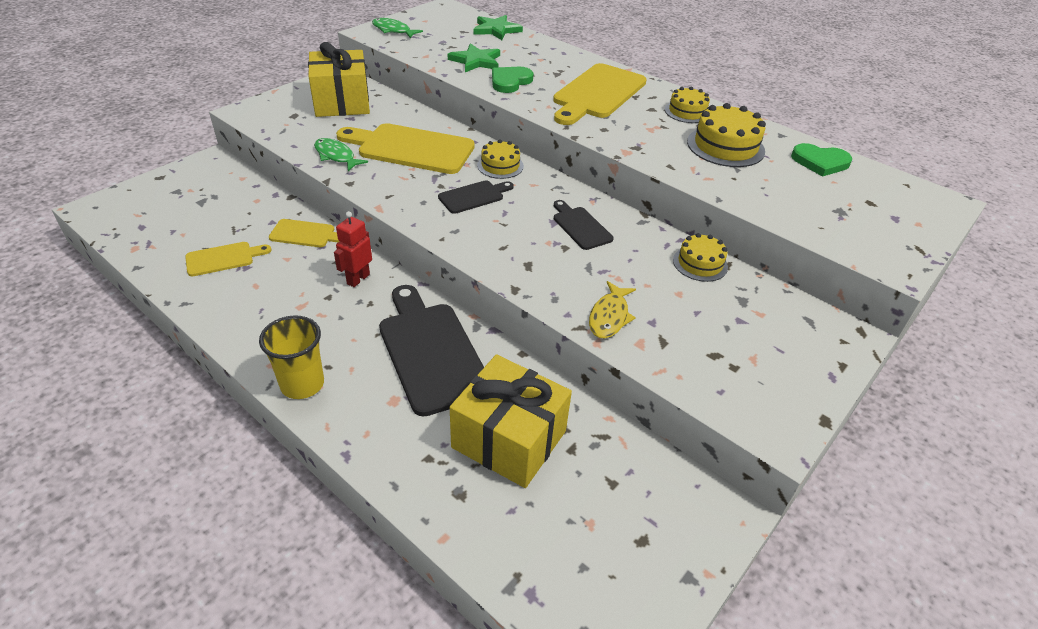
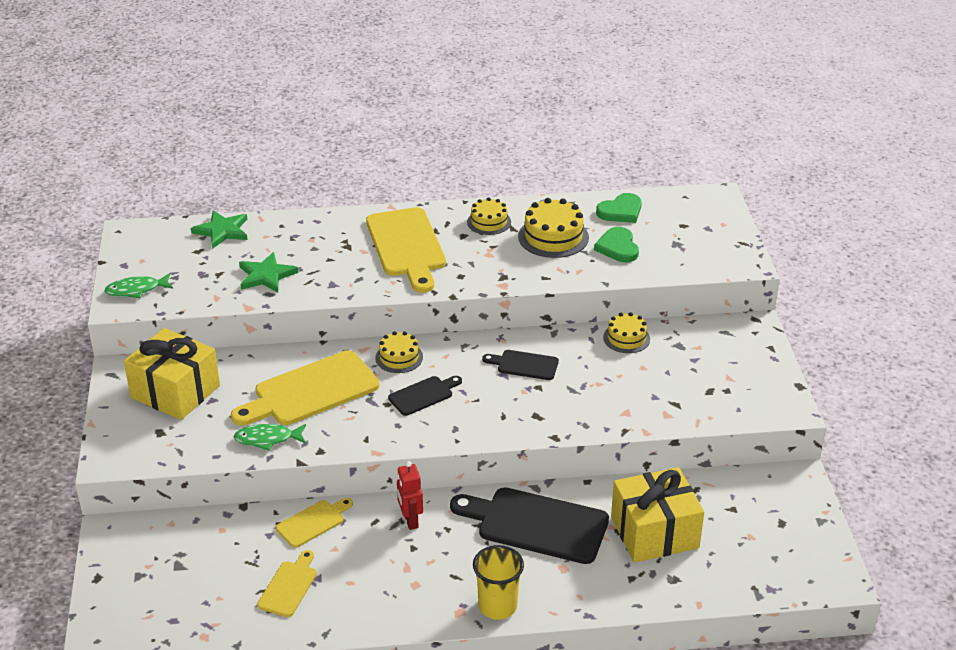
camera: 45 degrees left, 5 degrees down
(474, 196) = (423, 395): black cutting board -> black cutting board turned 45 degrees clockwise
(510, 81) = (327, 278): green heart -> green heart (618, 247)
(609, 316) = (629, 411): yellow fish -> none

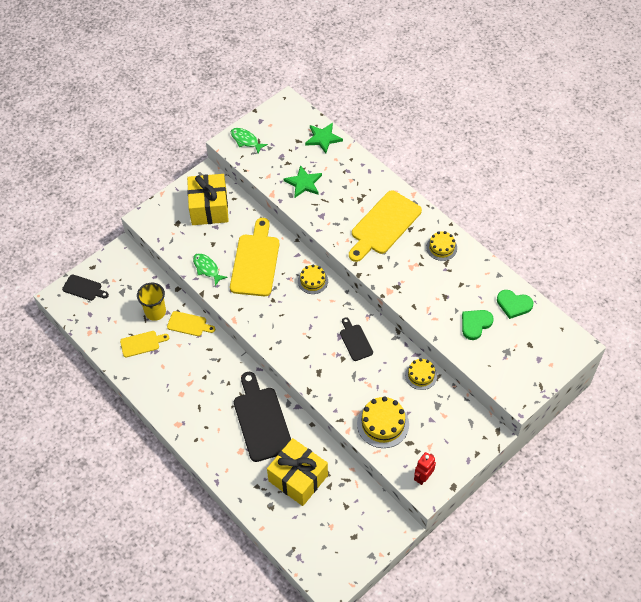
camera: 55 degrees right, 20 degrees up
(311, 391) = (255, 262): yellow cutting board -> yellow cutting board turned 75 degrees clockwise
(410, 521) = (221, 364): red robot -> red robot (423, 477)
(423, 395) = (292, 311): black cutting board -> black cutting board (84, 288)
(497, 606) = (193, 438): yellow cup -> yellow cup (155, 312)
(553, 237) = (456, 287): yellow cake -> yellow cake (383, 424)

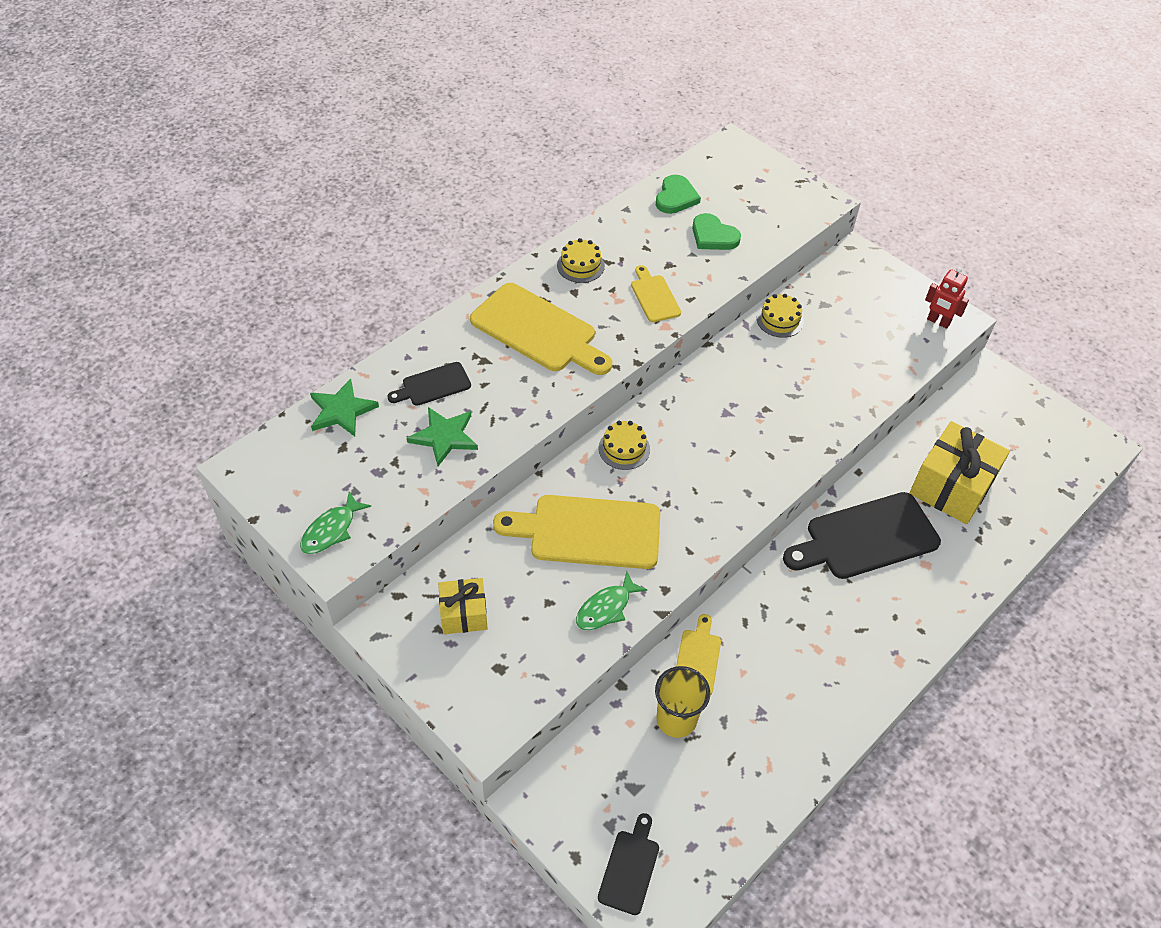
camera: 95 degrees left, 5 degrees down
(142, 343) = (747, 737): yellow cutting board -> yellow cutting board (654, 296)
(209, 208) = (464, 614): yellow gift -> yellow gift, size x0.57
(355, 341) = (732, 393): black cutting board -> black cutting board (433, 385)
(383, 424) = (867, 362): yellow cake -> none

